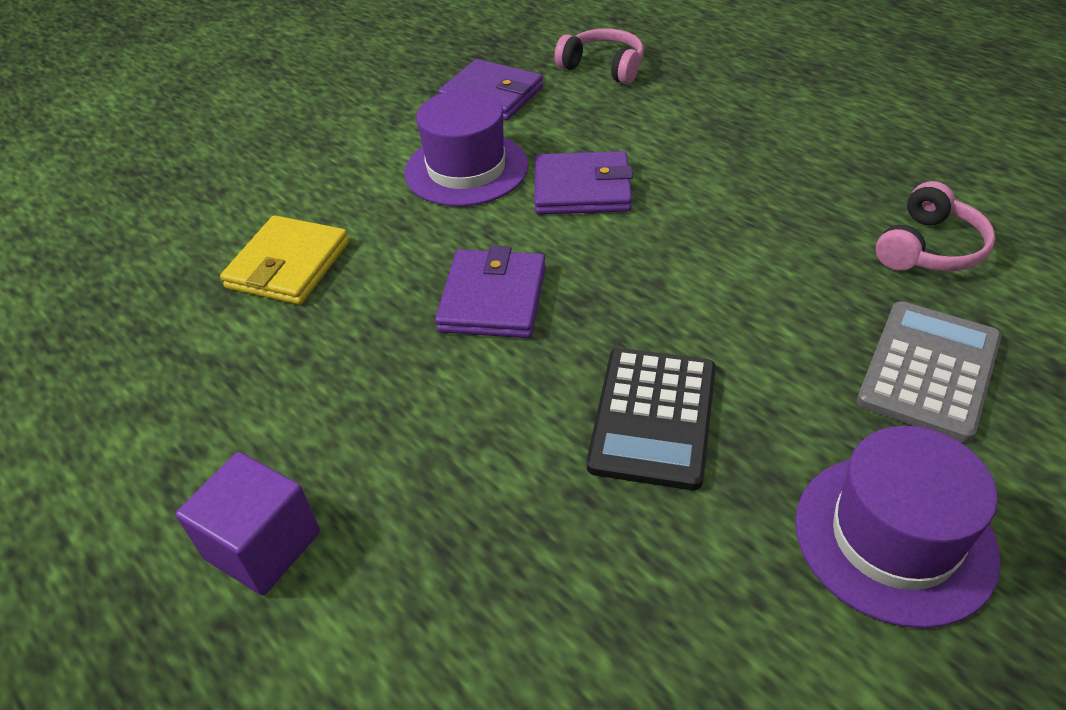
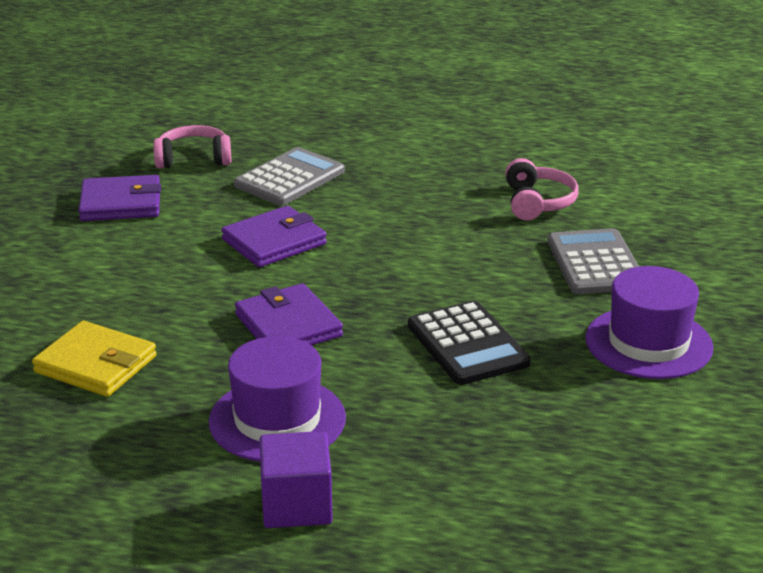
camera: 40 degrees left, 15 degrees down
(288, 265) = (96, 364): yellow wallet -> yellow wallet turned 45 degrees counterclockwise
(466, 169) = (165, 258): purple hat -> purple hat (277, 420)
(672, 119) = (290, 178): none -> grey calculator

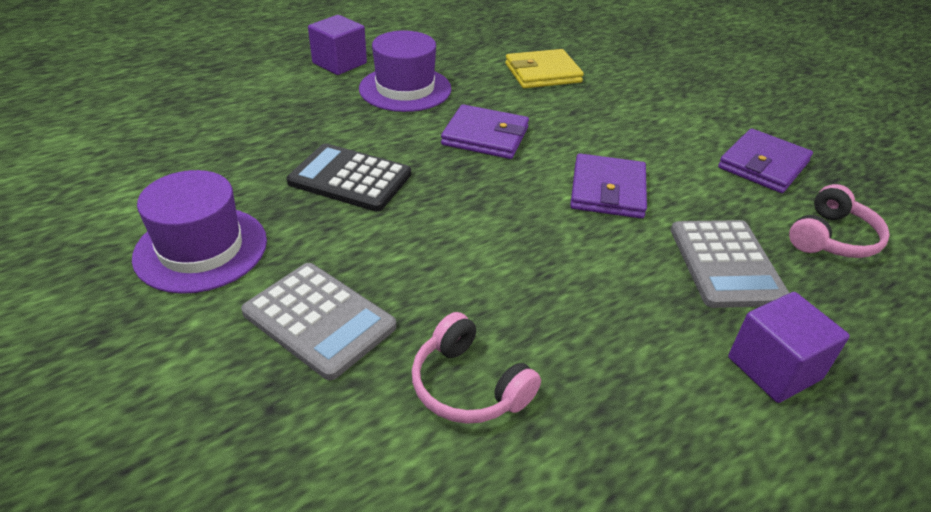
camera: 135 degrees right, 10 degrees up
(363, 143) = (774, 368): none -> purple cube

